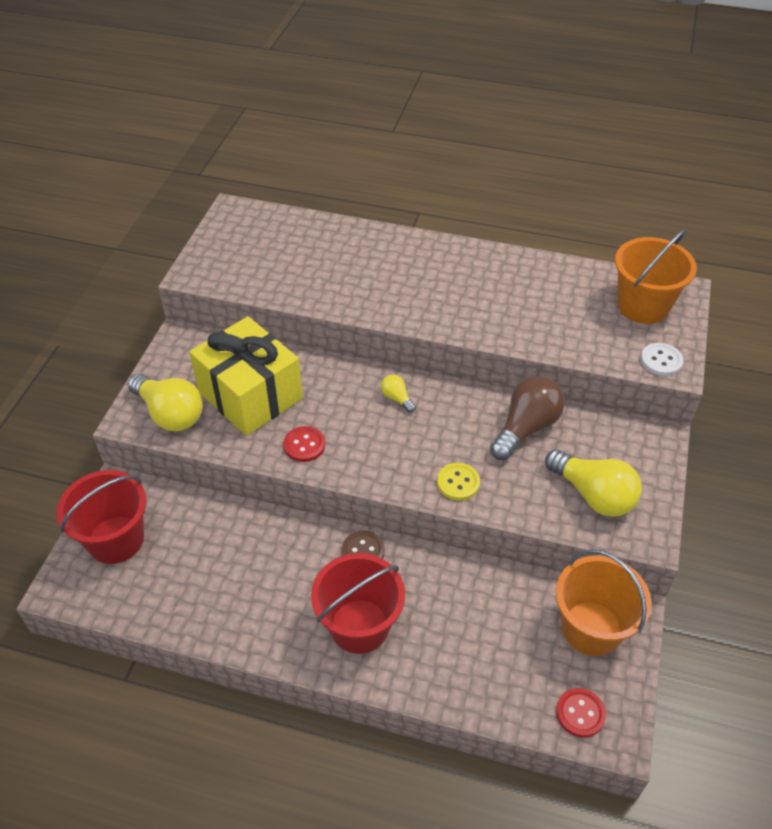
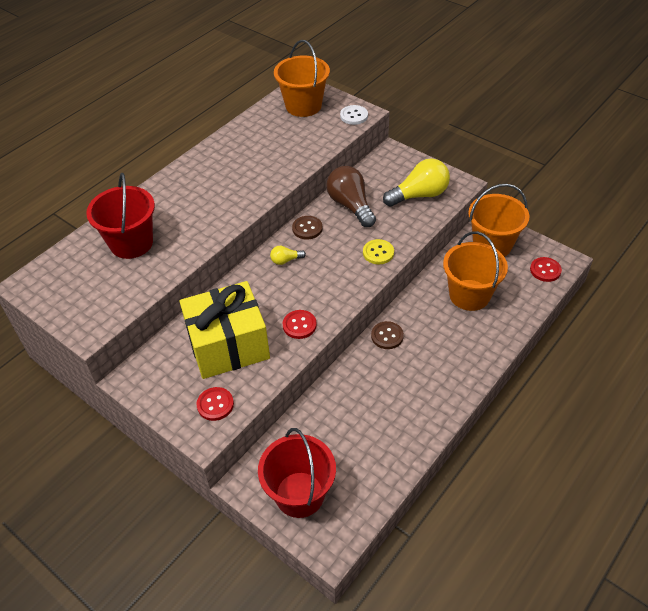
camera: 65 degrees left, 0 degrees up
(170, 414) = (215, 404): yellow light bulb -> red button
(359, 626) = (446, 356): red bucket -> red bucket (131, 243)
(460, 400) = (307, 228): none -> brown button
(478, 625) = (469, 295): none -> orange bucket

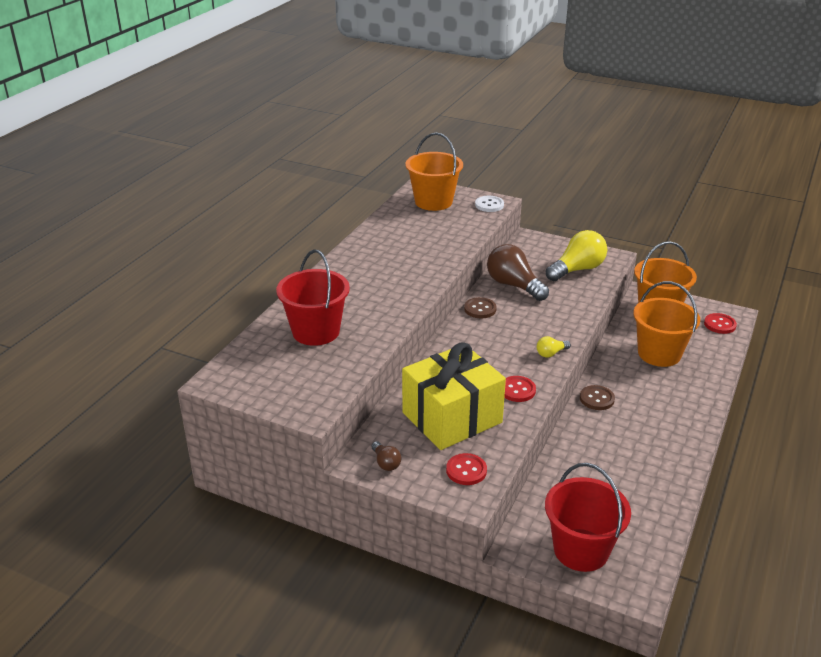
camera: 15 degrees left, 15 degrees down
(151, 384) = (386, 463): none -> brown light bulb
(285, 260) = (472, 338): yellow light bulb -> yellow light bulb (551, 353)
(378, 253) = (563, 320): yellow button -> none

